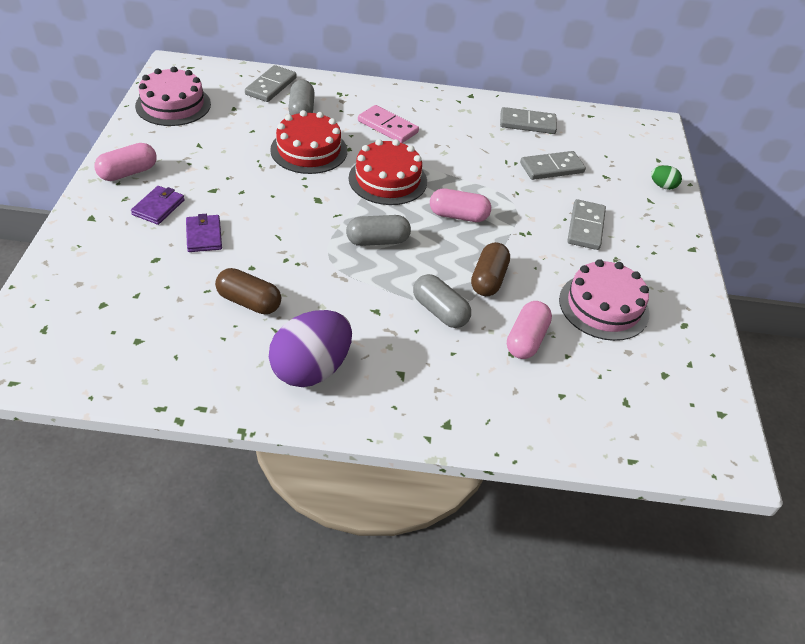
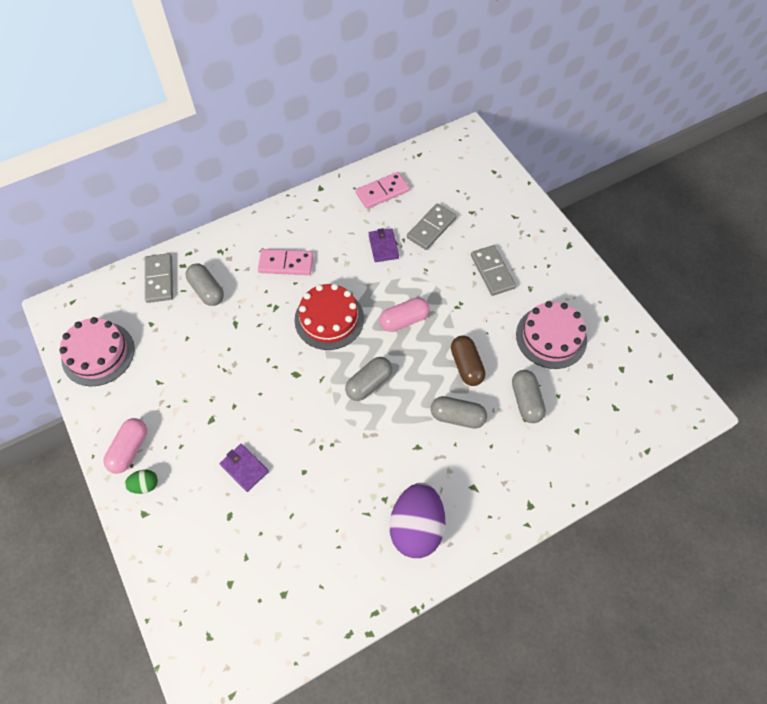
camera: 30 degrees left, 15 degrees up
(158, 207) = (186, 466): purple wallet -> purple wallet (383, 246)
(249, 302) = (329, 503): brown capsule -> none
(309, 150) = (248, 329): red cake -> none
(526, 339) = (526, 401): pink capsule -> grey capsule
(527, 123) = (382, 192): grey domino -> pink domino
(662, 186) = (513, 197): green egg -> green egg (145, 485)

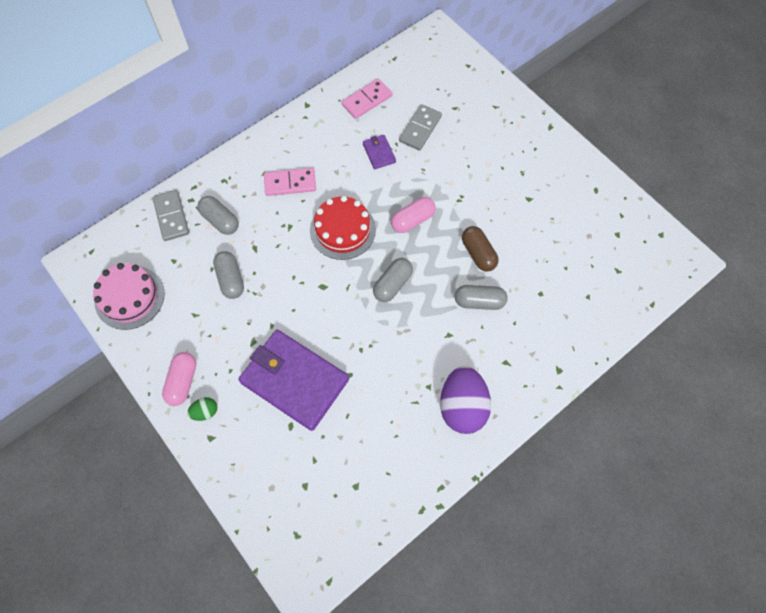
camera: 10 degrees left, 5 degrees up
(244, 468) = (294, 380): purple wallet -> purple wallet, size x2.35
(492, 272) = (485, 162): grey domino -> none
(526, 401) = (538, 277): grey capsule -> grey capsule (230, 279)
(551, 337) = (549, 215): pink cake -> none

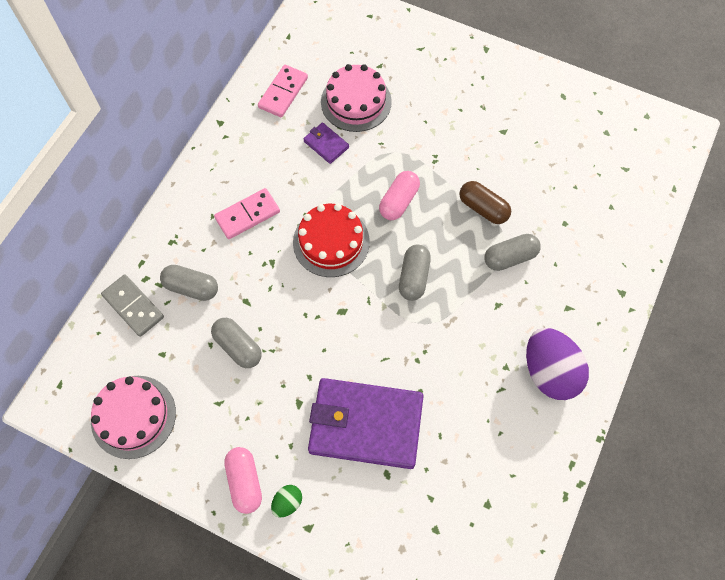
camera: 25 degrees left, 0 degrees up
(420, 129) = (356, 102): grey domino -> pink cake

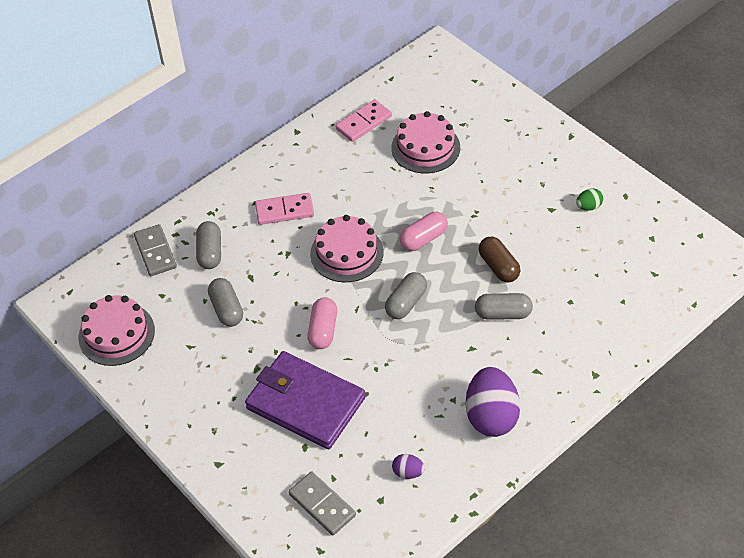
camera: 25 degrees right, 15 degrees down
(191, 287) = (210, 252): grey capsule -> grey capsule turned 45 degrees clockwise
(245, 482) = (182, 412): pink capsule -> pink capsule (323, 330)
(287, 502) = (210, 439): green egg -> green egg (588, 206)
(326, 144) = (381, 174): purple wallet -> none
(331, 242) = (346, 253): red cake -> pink cake
(433, 533) = (322, 505): none -> grey domino
(500, 463) = (408, 472): none -> purple egg

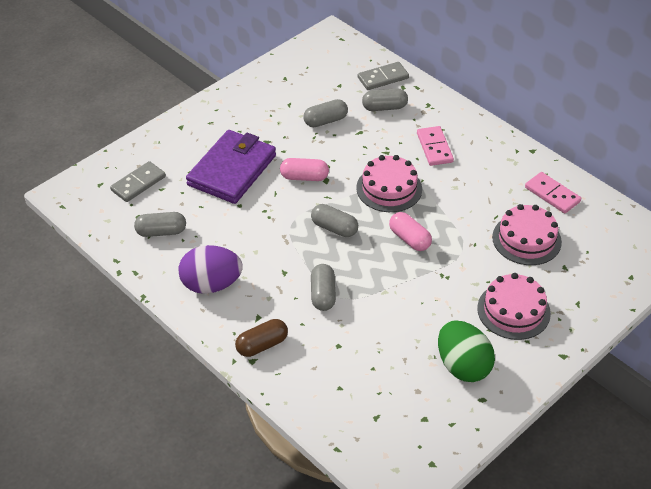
camera: 85 degrees right, 5 degrees down
(116, 334) = (301, 66): pink cake -> pink cake (513, 310)
(408, 472) = (161, 232): purple egg -> grey capsule
(498, 267) = (378, 292): brown capsule -> brown capsule (262, 345)
(588, 206) = (463, 366): green egg -> green egg, size x2.24

